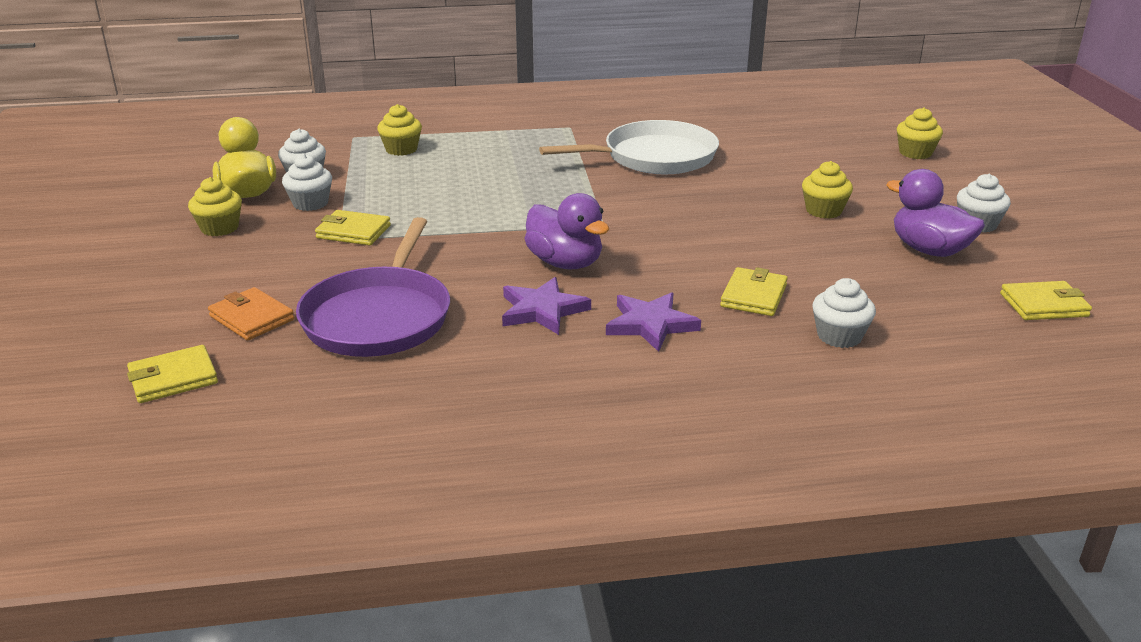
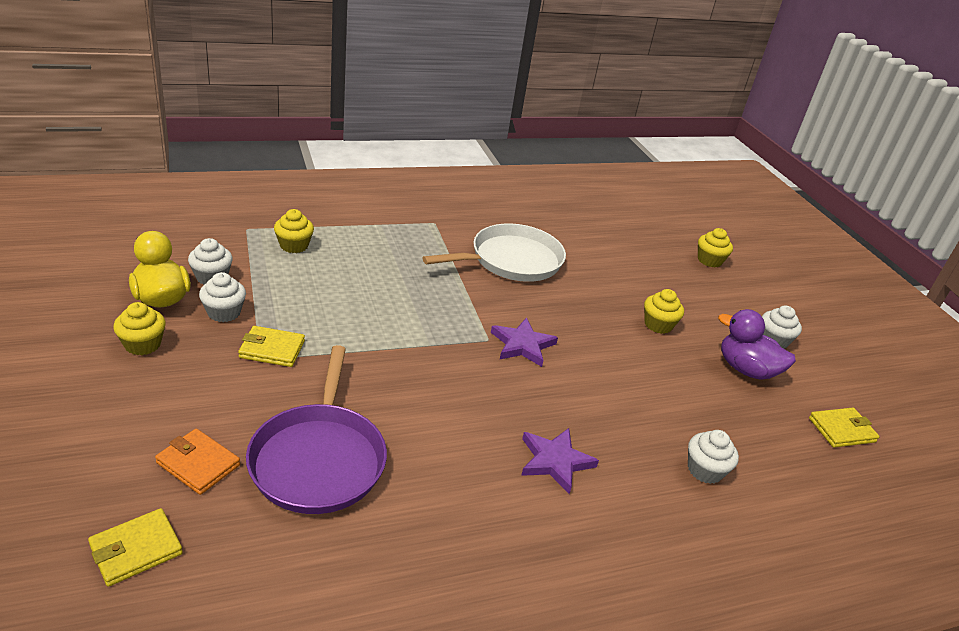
camera: 15 degrees left, 5 degrees up
(542, 310) = (461, 446): purple star -> purple star (522, 345)
(565, 263) = (467, 387): purple duck -> none
(753, 296) = (628, 424): yellow wallet -> none

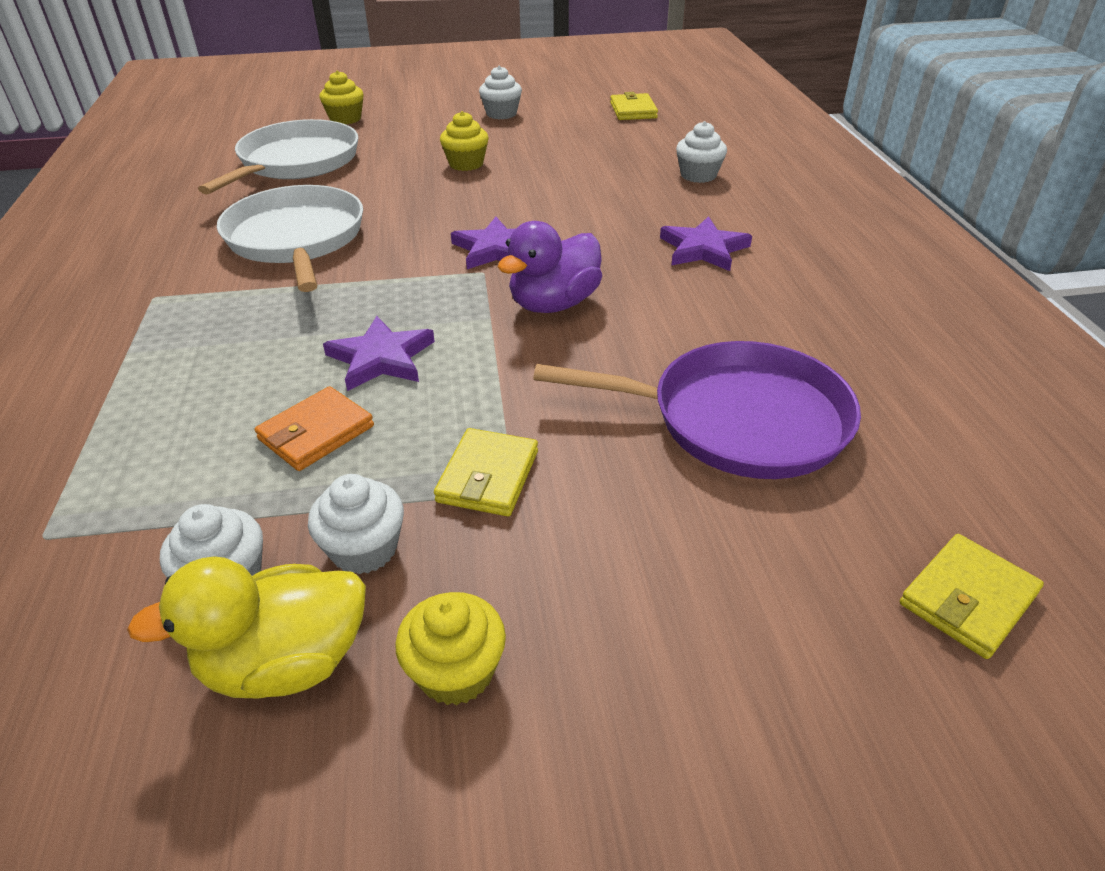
camera: 75 degrees left, 5 degrees up
(136, 550) = (968, 599): yellow wallet -> yellow wallet turned 75 degrees clockwise
(198, 464) = (777, 546): orange wallet -> orange wallet (316, 433)
(294, 245) = (151, 460): yellow cupcake -> none
(381, 305) = (381, 358): none -> purple star
(622, 247) = (296, 162): none -> white pan
(746, 370) = (548, 133): purple duck -> purple duck (554, 304)

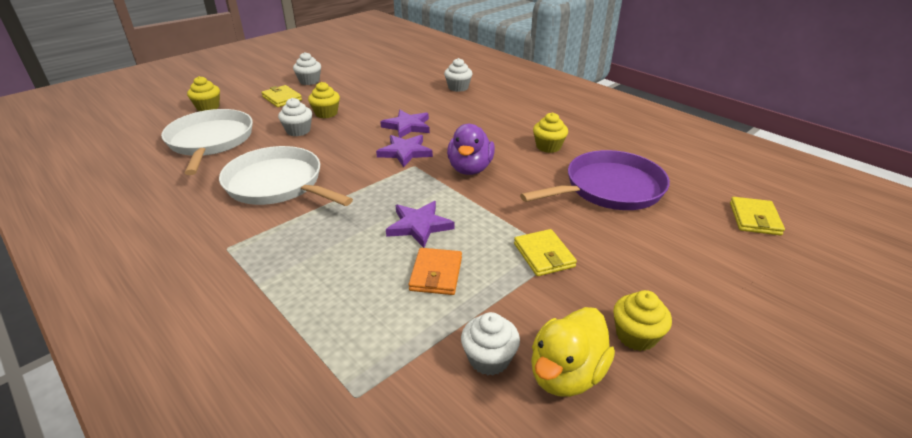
camera: 35 degrees left, 5 degrees down
(364, 549) = (533, 311): white cupcake -> white cupcake (298, 131)
(633, 110) = (383, 63): yellow wallet -> yellow wallet (282, 98)
(703, 249) = (504, 121): purple star -> purple star (407, 126)
(723, 312) = (548, 147): none -> yellow cupcake

